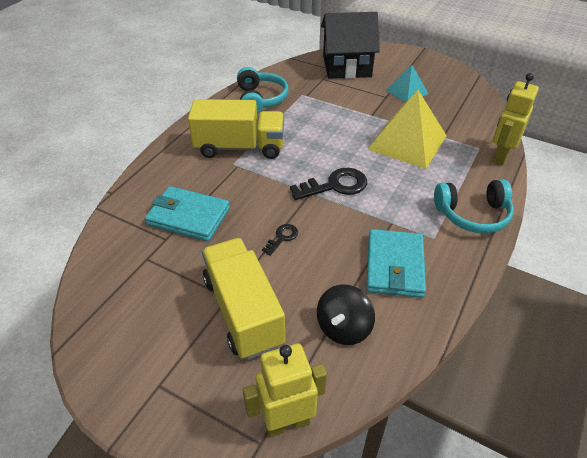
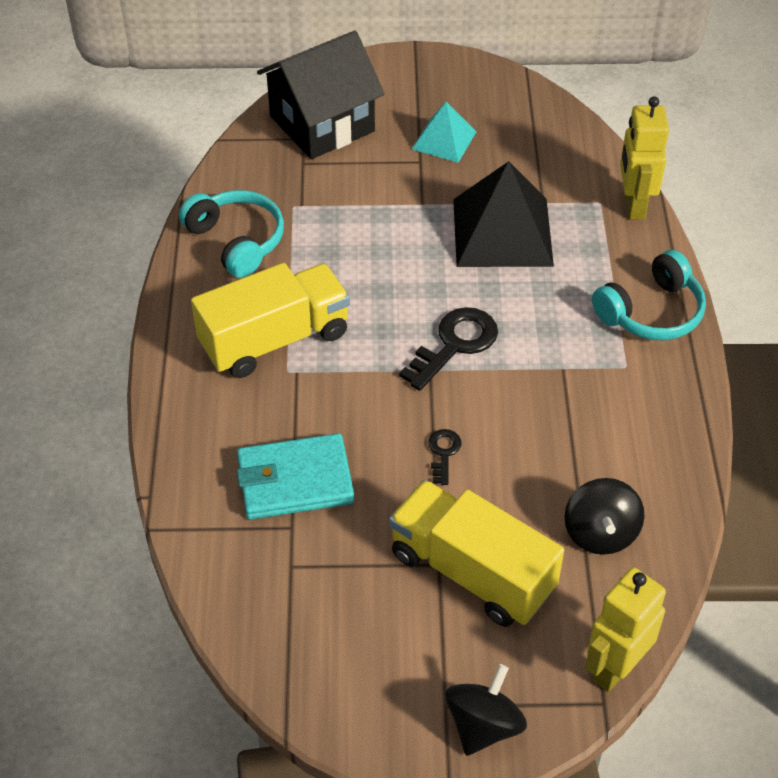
camera: 30 degrees left, 5 degrees up
(170, 412) = (483, 725): none -> black spinning top
(394, 266) = (605, 427): turquoise wallet -> none
(407, 142) = (502, 232): yellow pyramid -> black pyramid

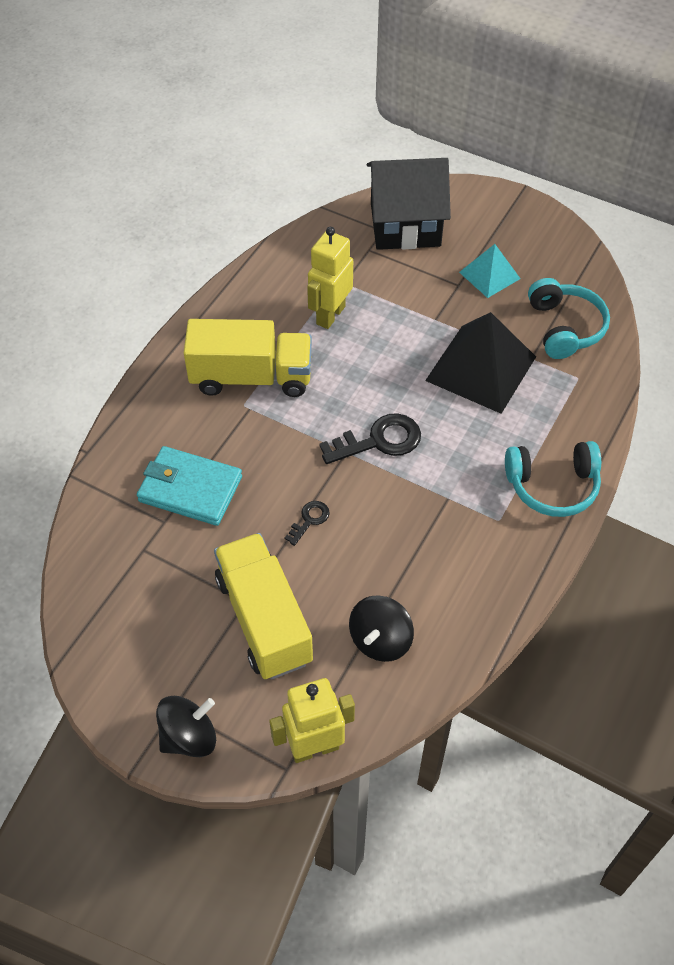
camera: 30 degrees right, 5 degrees up
(236, 241) = (278, 290): turquoise headphones -> turquoise headphones (564, 327)
(634, 205) = (604, 392): yellow robot -> yellow robot (330, 315)

